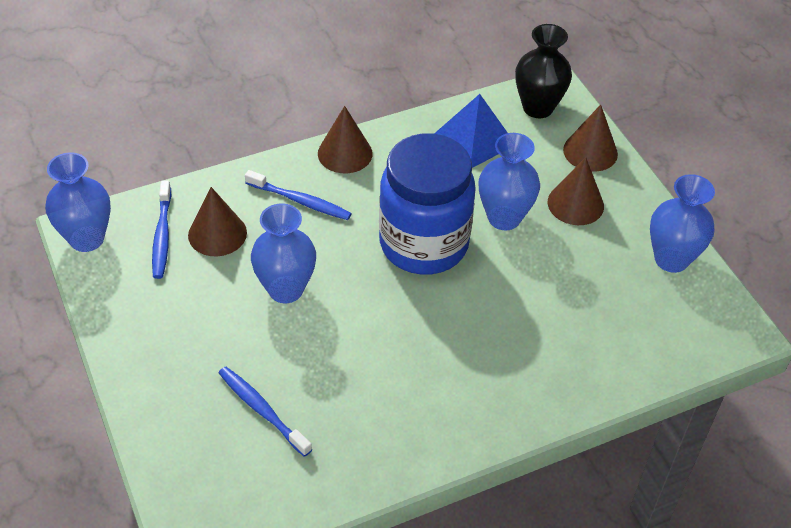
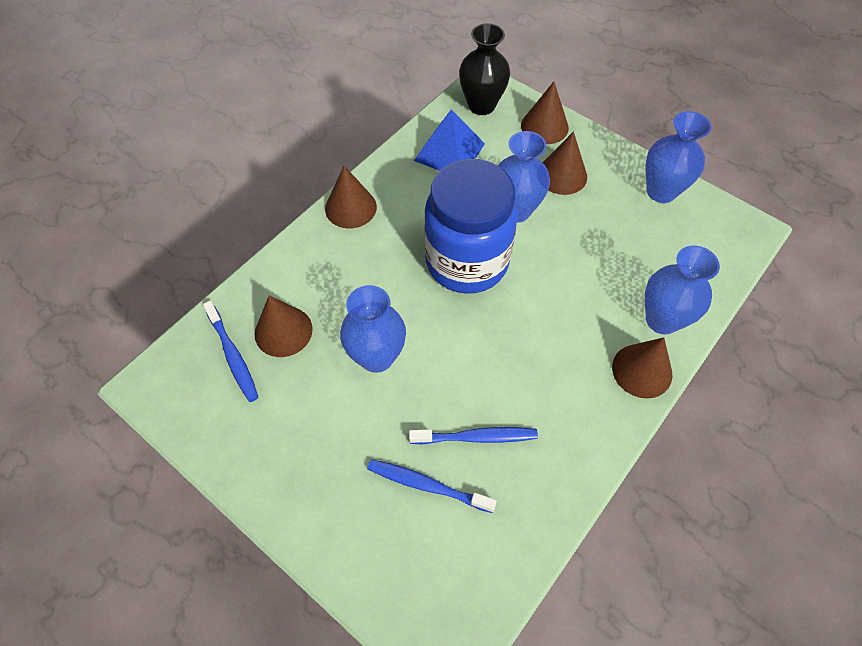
camera: 25 degrees left, 10 degrees up
(87, 239) = (161, 391): blue vase -> blue vase (662, 320)
(300, 201) = (339, 267): blue toothbrush -> blue toothbrush (476, 437)
(529, 408) = (642, 370): none -> brown cone

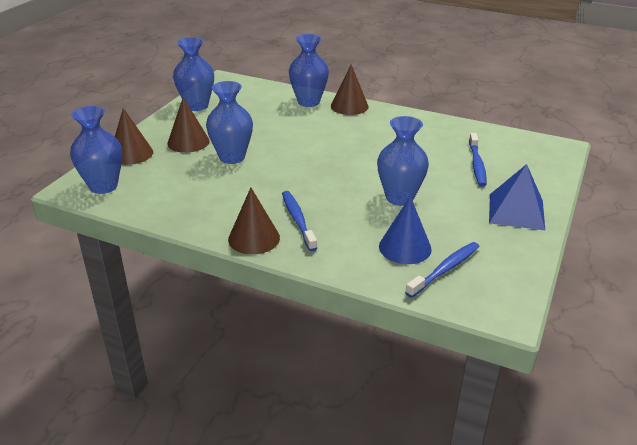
camera: 105 degrees left, 25 degrees down
(283, 331) = (405, 247): brown cone -> blue cone
(449, 152) = (169, 195): blue pyramid -> blue pyramid (516, 211)
(467, 262) = (292, 172): blue jar -> none
(476, 437) = (432, 152): blue toothbrush -> blue toothbrush (298, 220)
(481, 105) = (103, 186): black vase -> blue vase

